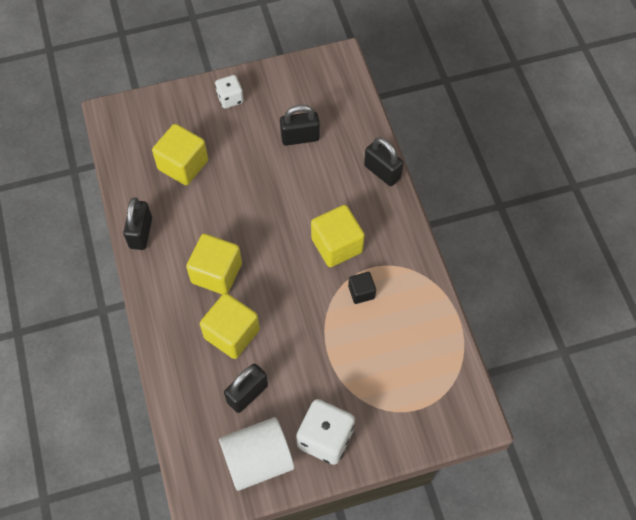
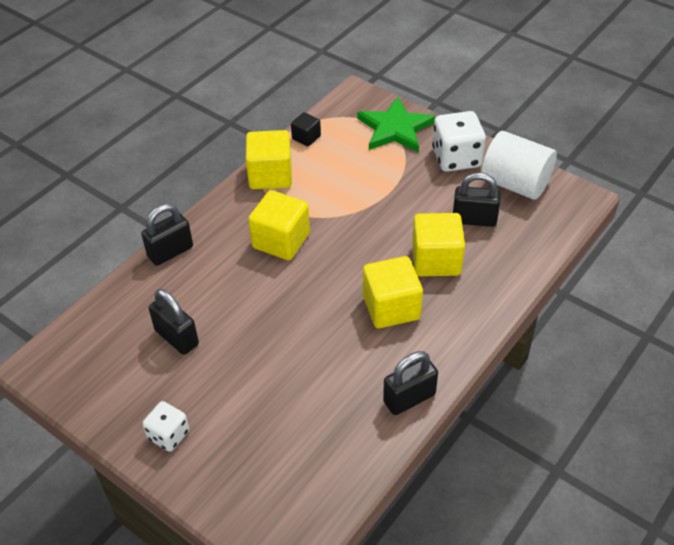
camera: 125 degrees left, 15 degrees down
(183, 165) = (296, 419): yellow cube -> yellow cube (270, 175)
(361, 292) = (313, 201): black cube -> black cube (306, 137)
(382, 172) = (170, 252): black padlock -> black padlock turned 45 degrees clockwise
(401, 417) = (395, 128): none -> green star

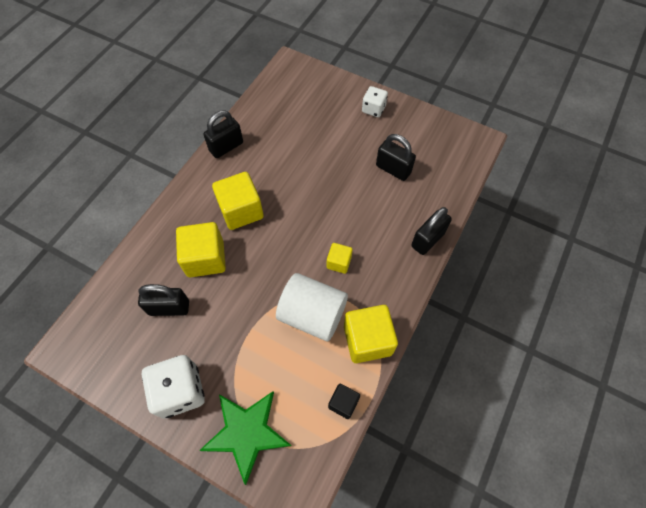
camera: 170 degrees right, 15 degrees up
(281, 241) = (339, 262): yellow cube -> yellow cube, size x0.54
(515, 184) = (124, 360): white cylinder -> white cylinder (312, 315)

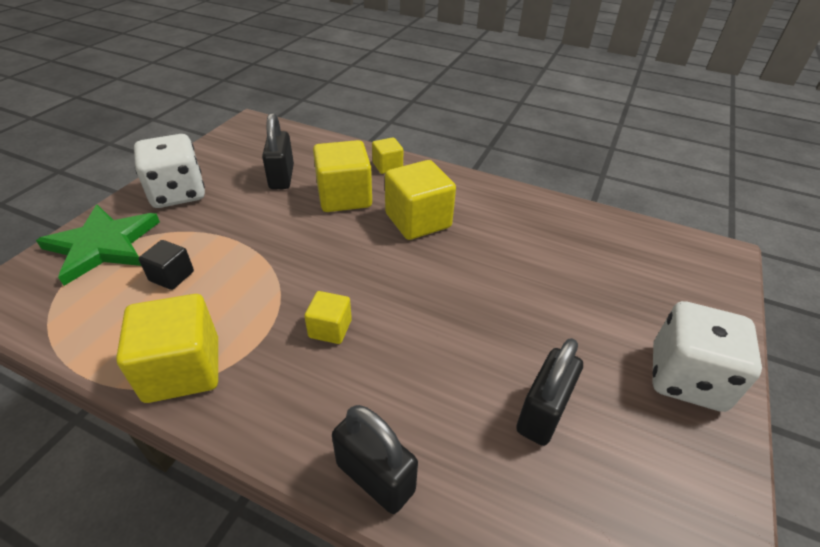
camera: 85 degrees right, 20 degrees down
(167, 228) = (387, 166): none -> yellow cube
(226, 147) = (521, 200): black padlock -> none
(312, 315) = (244, 299): white cylinder -> none
(343, 403) = (93, 339): black cube -> black cube (172, 276)
(373, 109) = (686, 378): white dice -> white dice, size x1.68

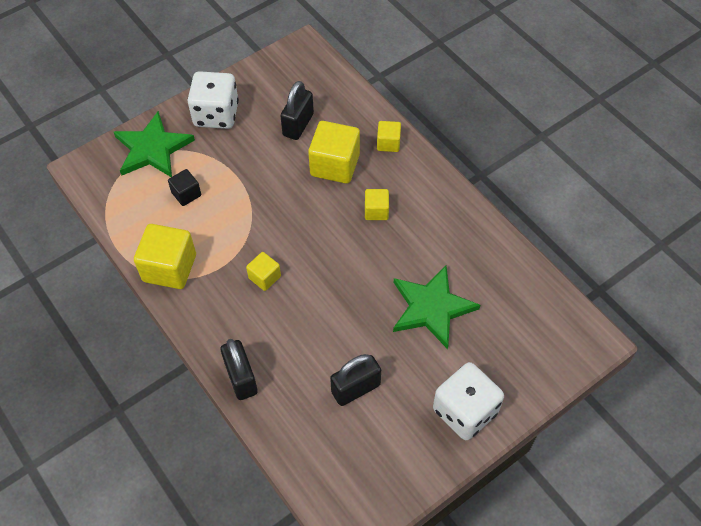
camera: 30 degrees right, 15 degrees up
(418, 220) = (376, 211): yellow cube -> yellow cube, size x0.54
(549, 285) = (431, 308): none -> green star

